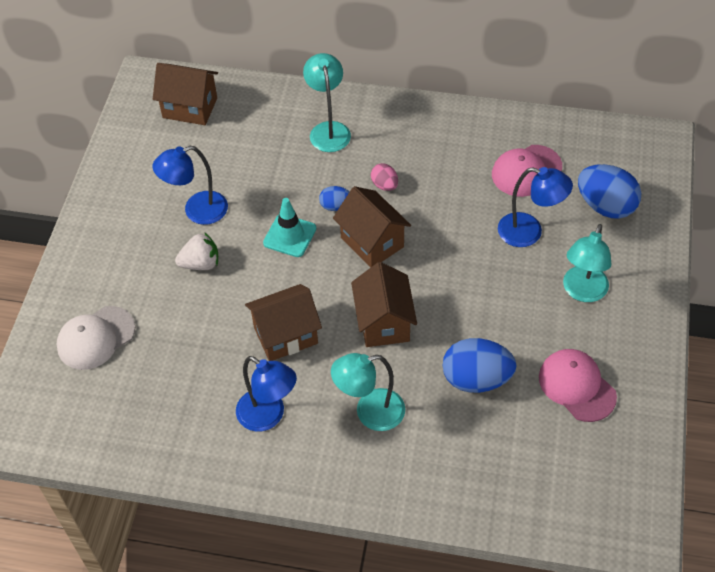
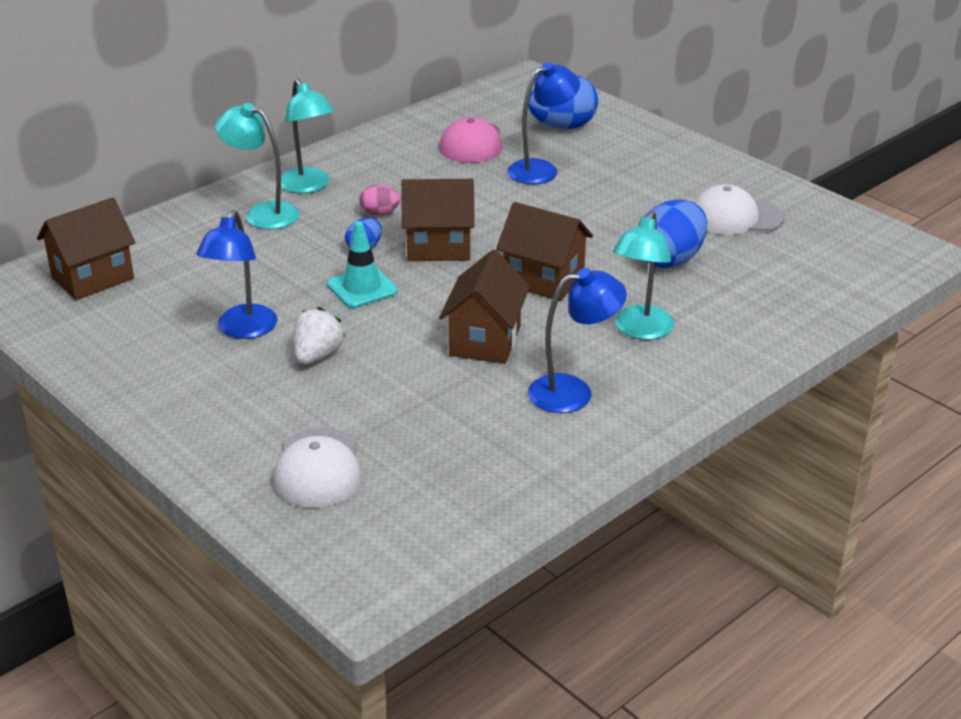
camera: 55 degrees left, 20 degrees down
(577, 386) = (736, 217): pink cap -> white cap
(582, 292) = (639, 173): turquoise lamp -> turquoise lamp (308, 186)

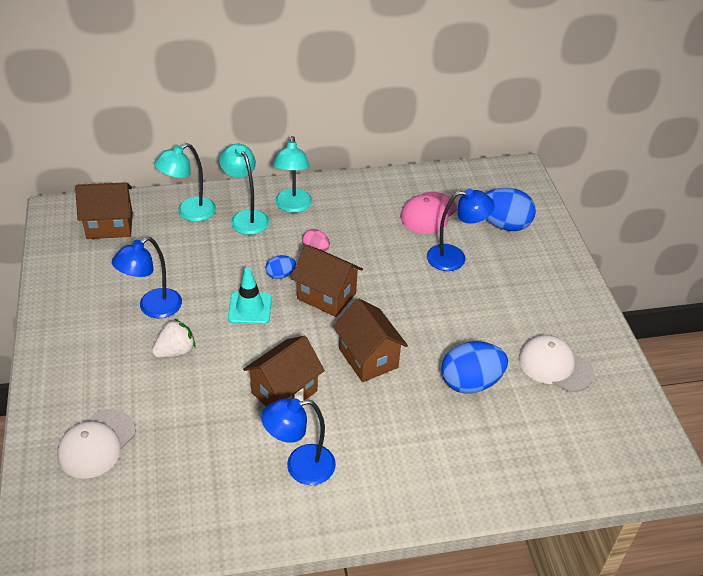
camera: 30 degrees right, 10 degrees up
(573, 392) = (300, 467): blue lamp -> blue lamp turned 150 degrees clockwise
(640, 330) = (392, 436): turquoise lamp -> turquoise lamp (189, 213)

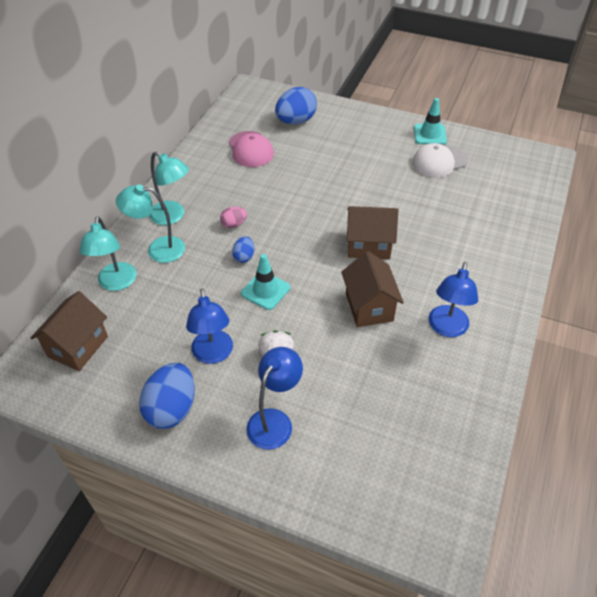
camera: 55 degrees left, 5 degrees up
(96, 444) = (343, 455): white cap -> none
(326, 296) = (289, 240): brown house -> none
(454, 258) = (307, 158): blue lamp -> blue lamp (274, 421)
(470, 382) = (427, 206): blue egg -> blue egg (172, 408)
(595, 340) = (430, 134): none -> turquoise traffic cone

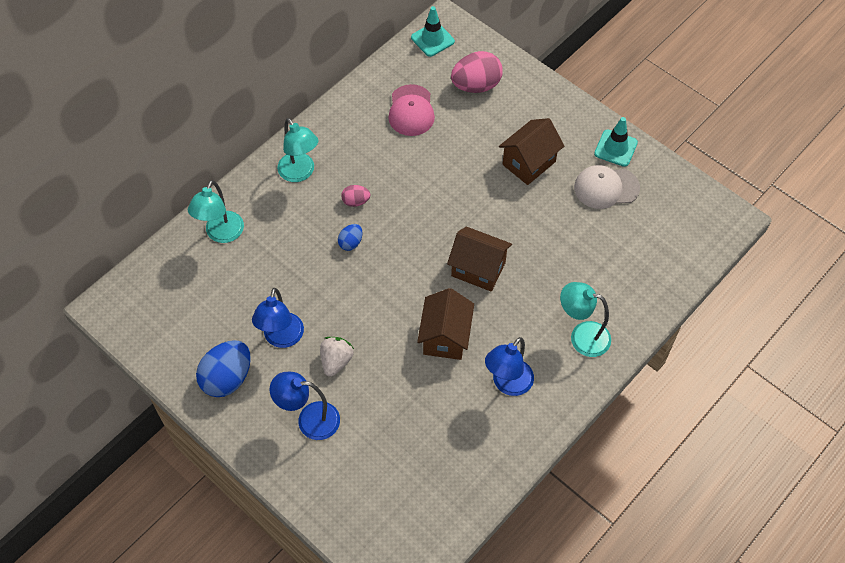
camera: 20 degrees right, 10 degrees up
(78, 346) = (167, 290): brown house -> brown house (529, 163)
(158, 249) = (272, 208): turquoise lamp -> turquoise lamp (582, 336)
(265, 290) = (355, 287): turquoise traffic cone -> turquoise traffic cone (432, 39)
(274, 421) = (309, 420): blue lamp -> blue lamp turned 135 degrees counterclockwise
(296, 121) = (476, 85): blue egg -> pink egg

